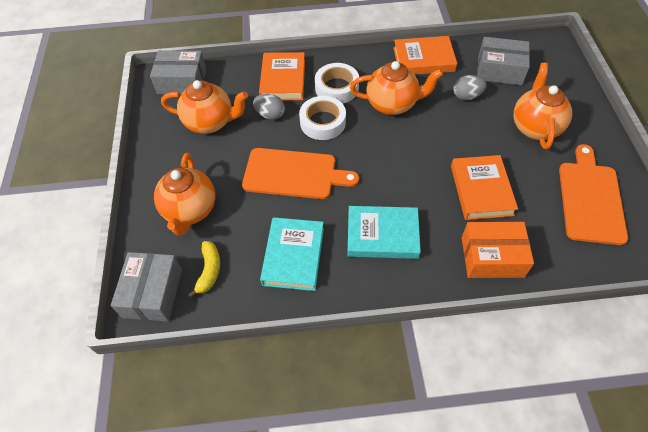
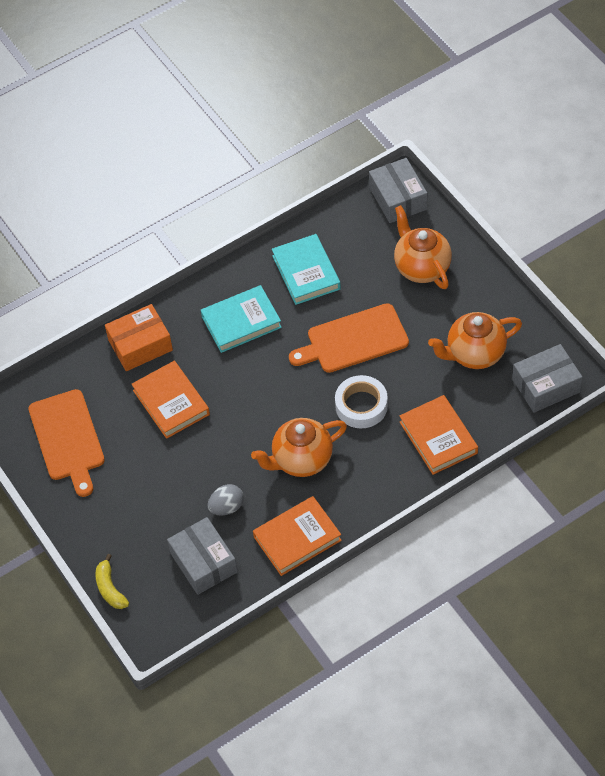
camera: 155 degrees right, 0 degrees up
(209, 271) = (366, 232): yellow banana -> yellow banana (110, 588)
(270, 115) = (420, 390): grey egg -> none
(337, 88) = (373, 454): white tape -> none
(499, 70) = (203, 562): grey box -> grey box turned 75 degrees clockwise
(535, 127) = (141, 498): orange teapot -> none

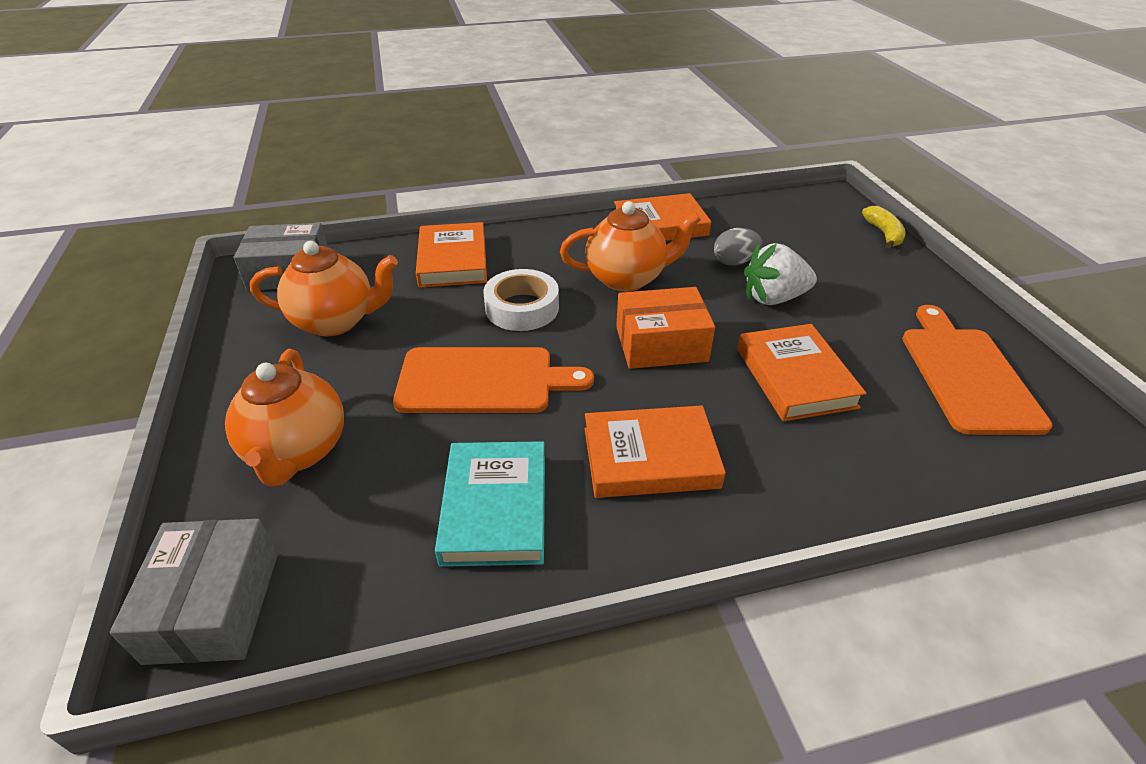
camera: 165 degrees left, 15 degrees down
(140, 345) = (846, 473): orange box -> orange box (661, 344)
(192, 473) = (773, 298): none -> white strawberry
(203, 562) = (771, 230): grey box -> none
(241, 322) = (650, 457): turquoise book -> orange book

